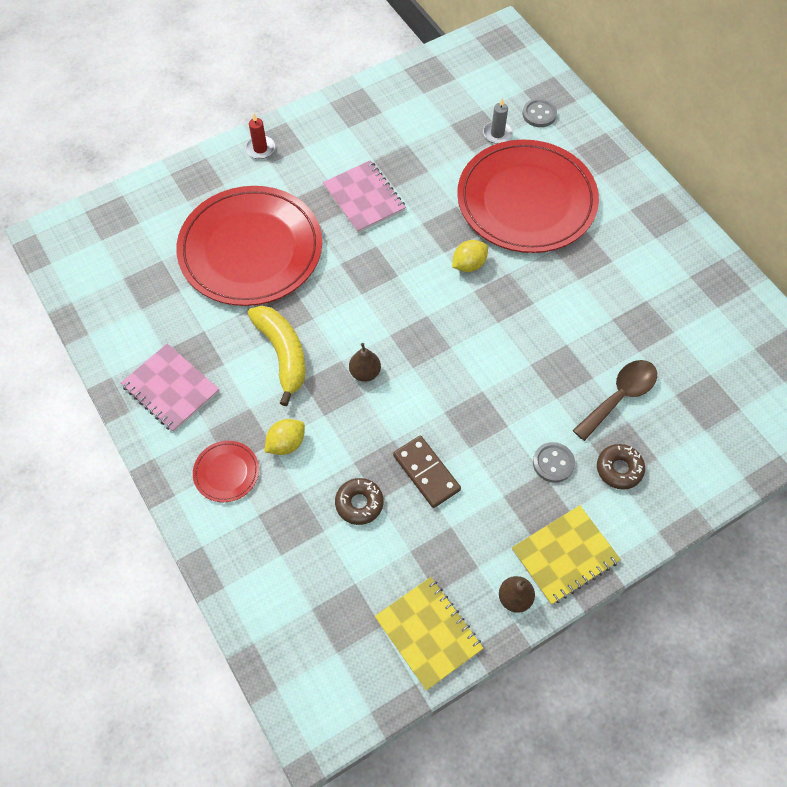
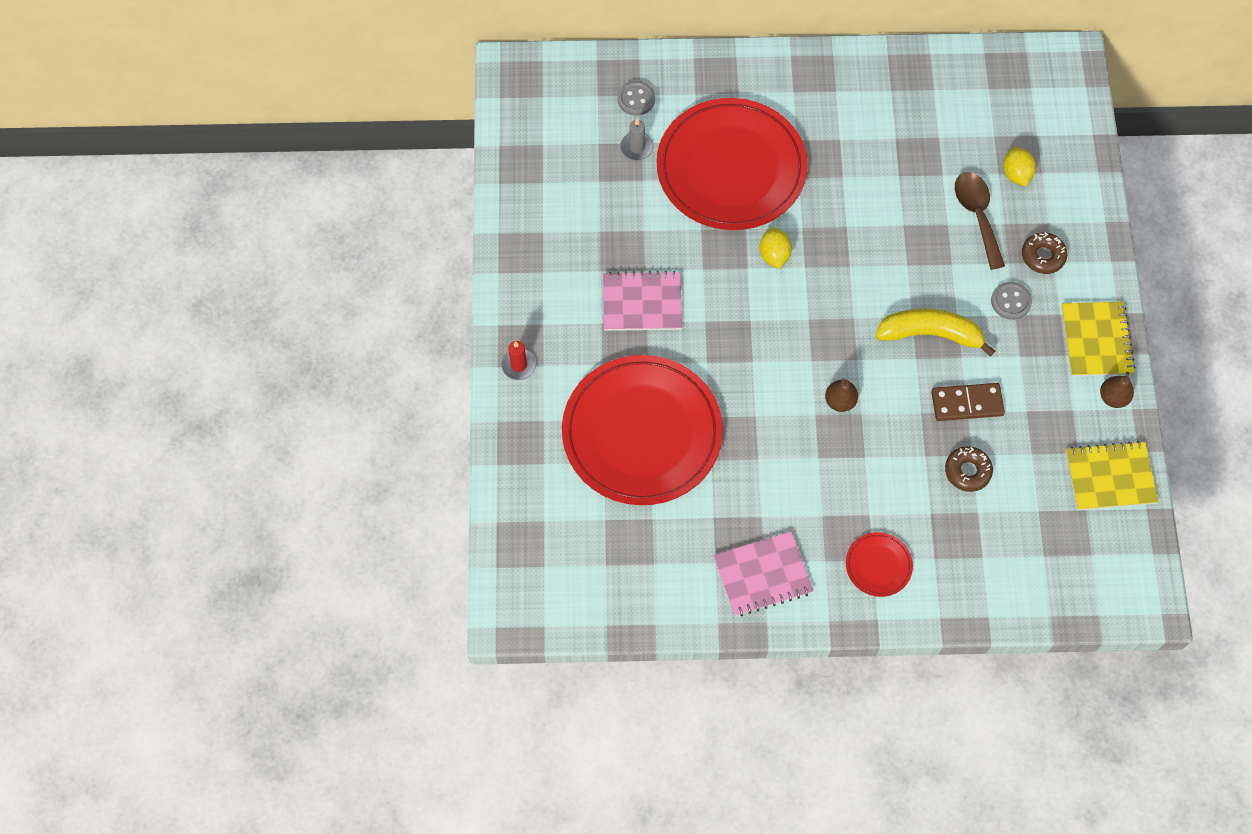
camera: 60 degrees left, 5 degrees up
(283, 354) = (780, 460): yellow banana -> yellow banana (930, 334)
(286, 443) = (876, 502): yellow lemon -> yellow lemon (1016, 174)

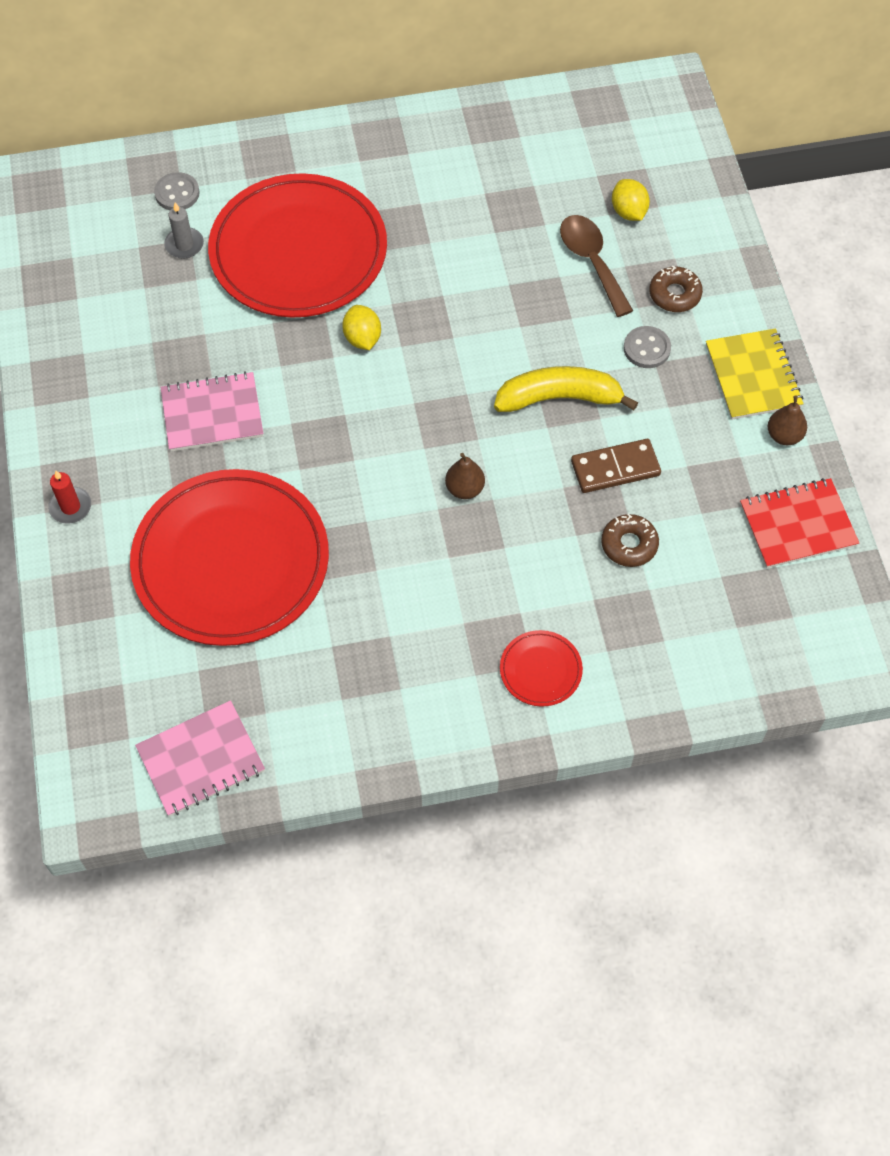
camera: 10 degrees left, 5 degrees down
(762, 575) = (401, 704): pink notebook -> pink notebook (201, 760)
(1110, 477) = (797, 525): yellow notebook -> red notebook

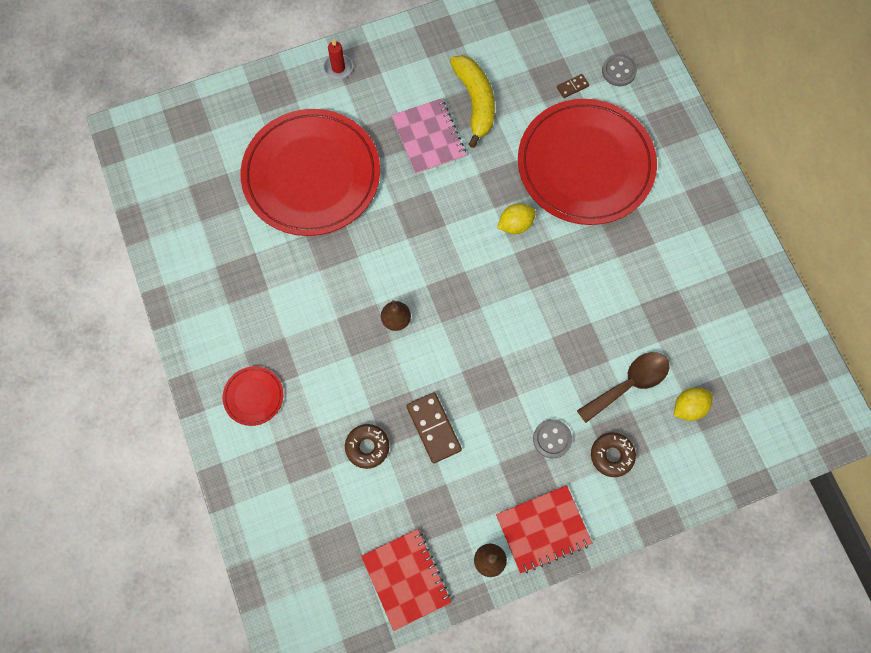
camera: 80 degrees right, 10 degrees up
(184, 245) = (572, 87): grey candle -> brown domino
(201, 760) = (162, 189): pink notebook -> none
(559, 398) = (490, 377): yellow banana -> yellow banana (475, 102)
(753, 376) = (543, 529): yellow notebook -> red notebook

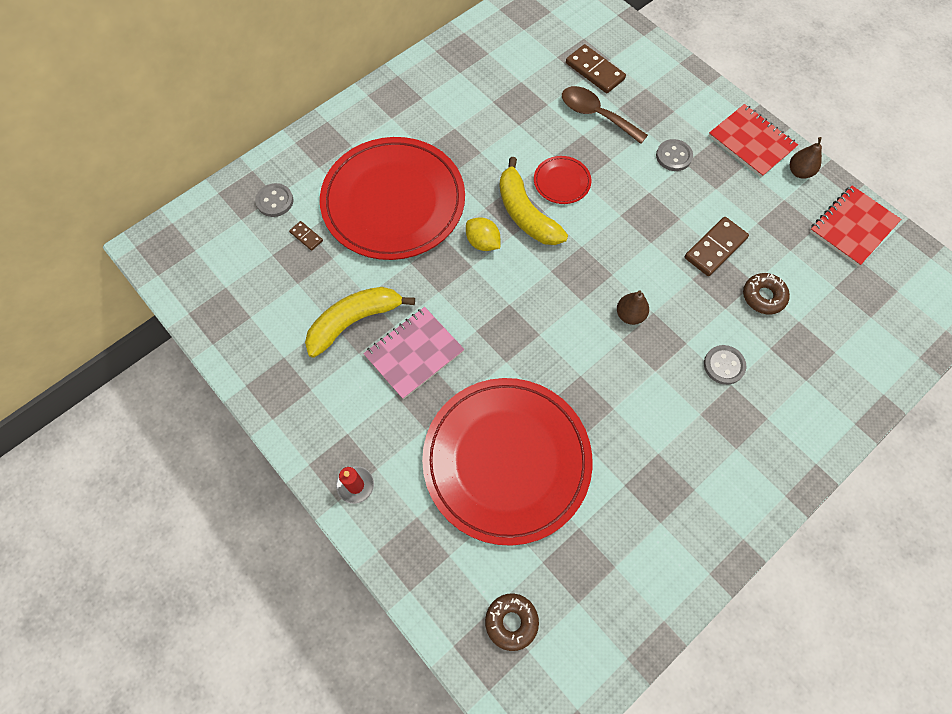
camera: 110 degrees left, 5 degrees down
(253, 396) = (775, 419): red plate -> red plate (562, 182)
(317, 377) = (724, 365): none -> grey button
(533, 272) = (526, 213): none -> yellow banana
(612, 455) = (663, 112): brown donut -> brown donut (511, 622)
(689, 407) = (594, 71): yellow lemon -> brown domino

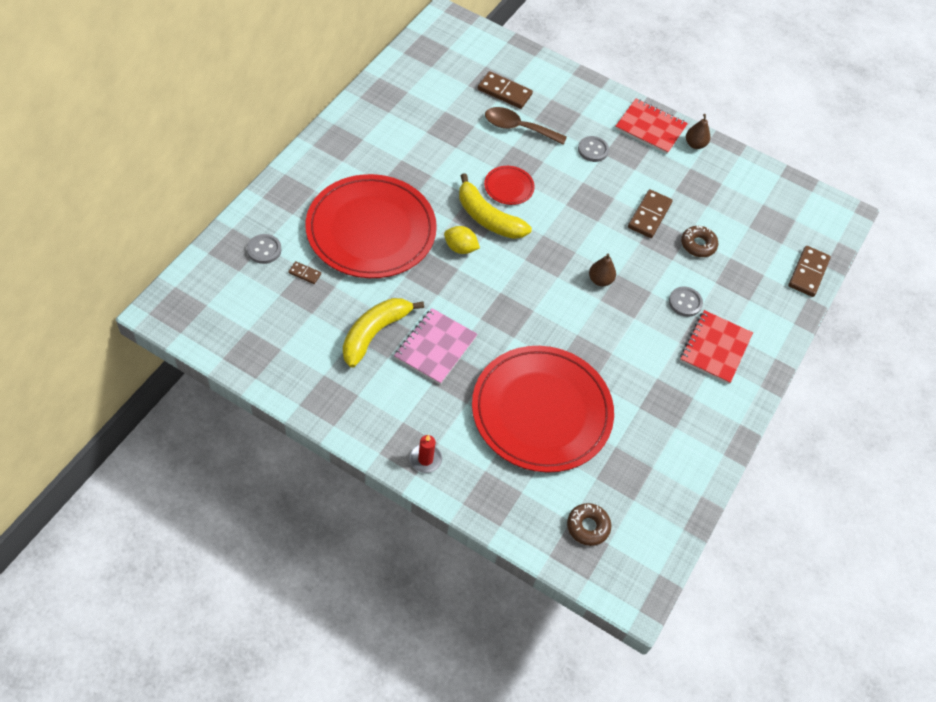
camera: 25 degrees left, 10 degrees down
(853, 227) = (748, 179): red notebook -> red notebook (715, 348)
(893, 362) = (808, 273): none -> brown domino

